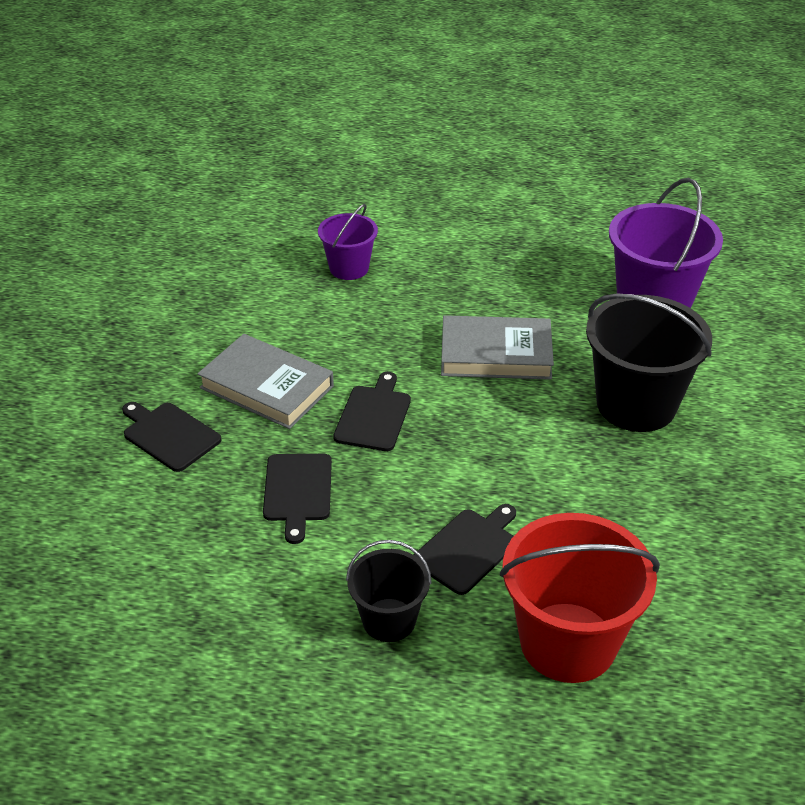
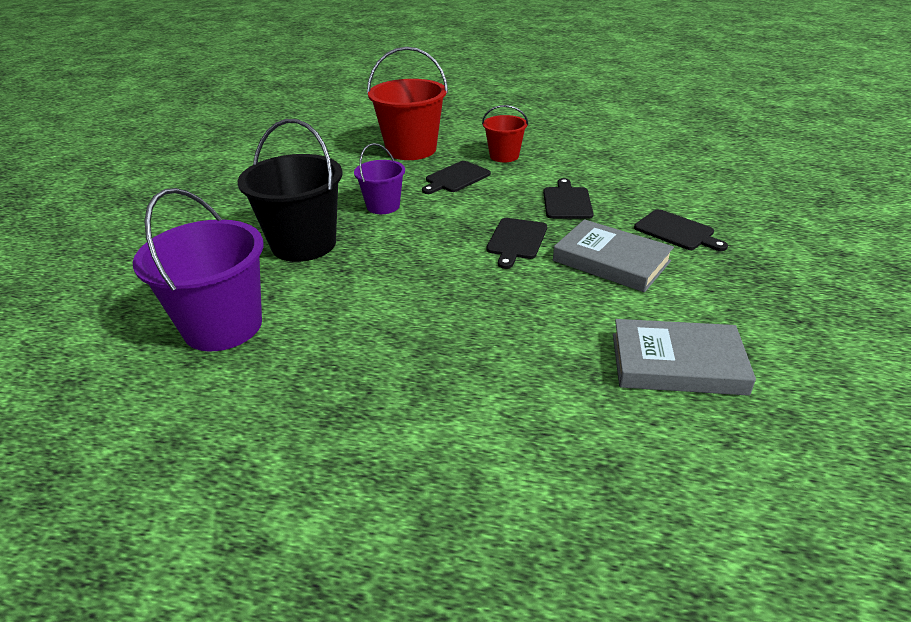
camera: 175 degrees left, 5 degrees down
(349, 268) = (554, 381): purple bucket -> purple bucket (383, 206)
(389, 620) = (504, 156): black bucket -> red bucket
(496, 354) = (404, 282): grey book -> grey book (677, 363)

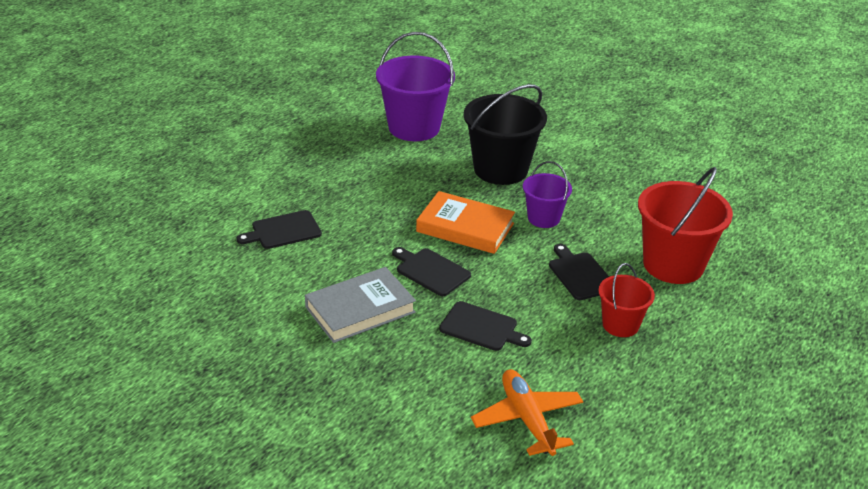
camera: 110 degrees right, 0 degrees up
(429, 240) = (465, 227): none -> orange book
(640, 168) = (527, 419): none -> orange plane
(677, 231) = (375, 373): black cutting board -> black cutting board (283, 231)
(677, 363) = (222, 284): grey book -> none

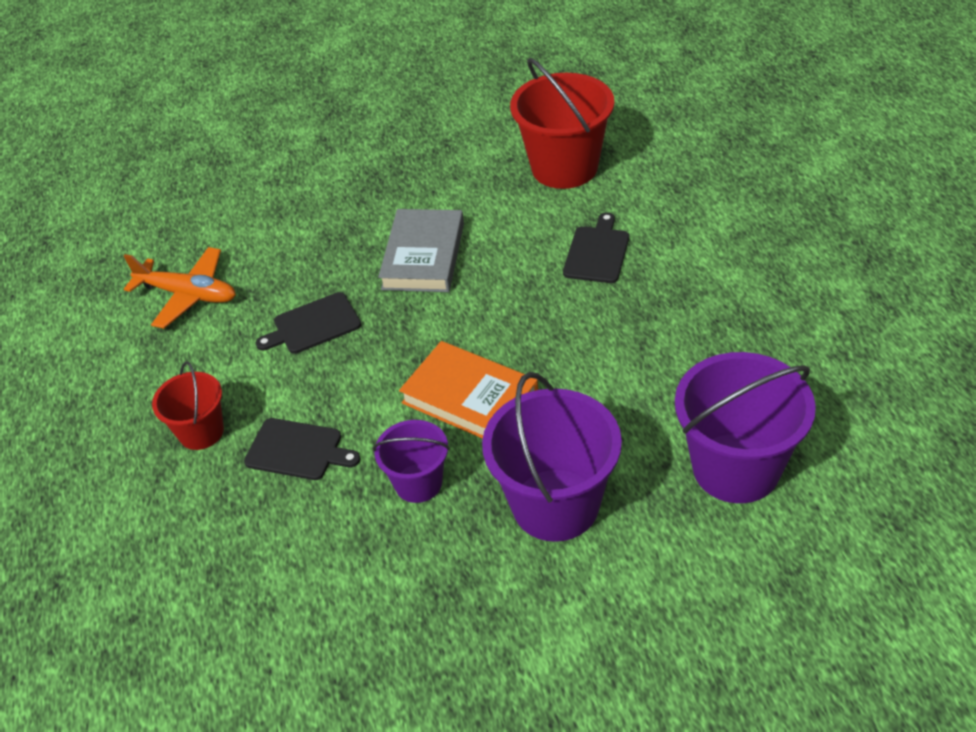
camera: 135 degrees right, 10 degrees up
(431, 271) = (427, 331): black cutting board -> none
(465, 227) = (470, 398): orange book -> orange book turned 60 degrees clockwise
(500, 169) = (555, 505): black bucket -> purple bucket
(673, 265) = (220, 552): red bucket -> red bucket (564, 167)

